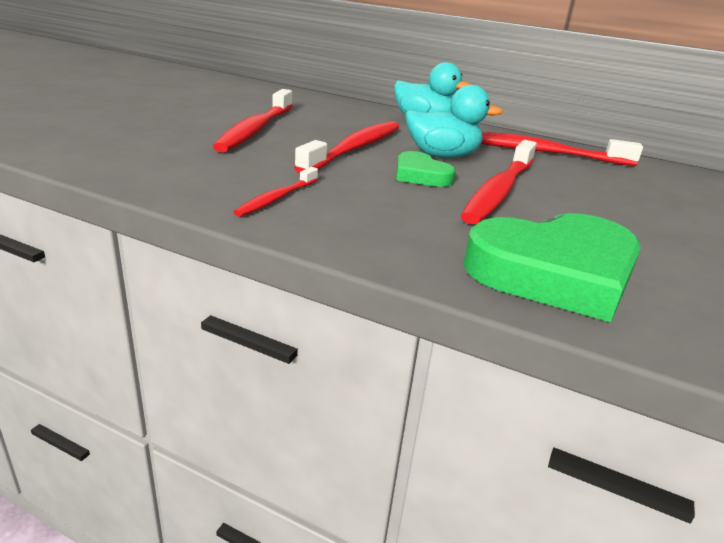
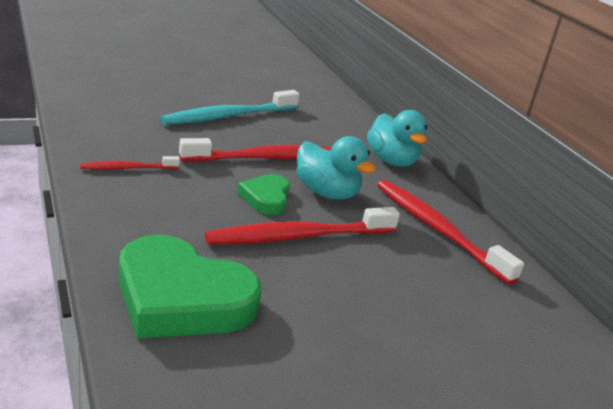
camera: 40 degrees right, 0 degrees up
(256, 129) = (228, 116): red toothbrush -> turquoise toothbrush

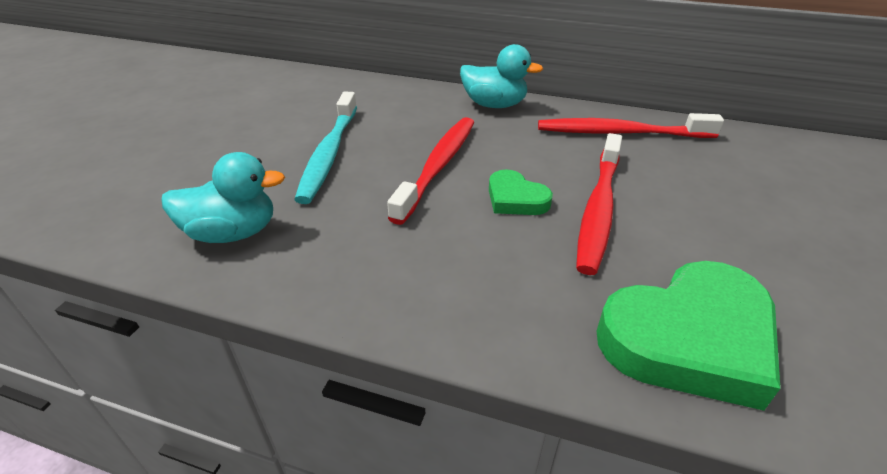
camera: 45 degrees left, 10 degrees up
(127, 168) = (382, 273): red toothbrush -> none
(326, 193) = (528, 160): turquoise duck -> turquoise duck (233, 233)

